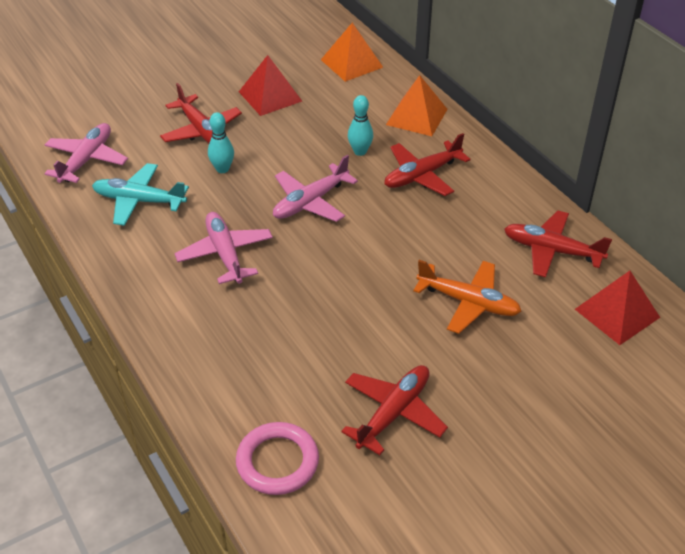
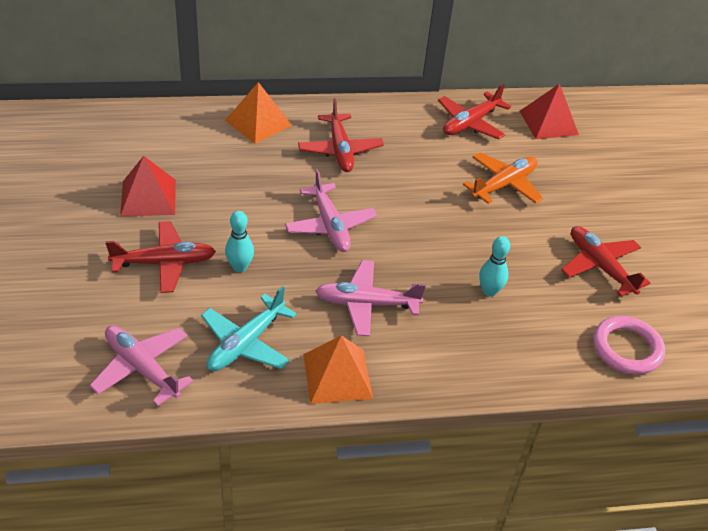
camera: 70 degrees left, 0 degrees up
(352, 63) = (143, 128): orange pyramid -> orange pyramid (337, 375)
(360, 151) = (281, 172): turquoise bowling pin -> turquoise bowling pin (489, 291)

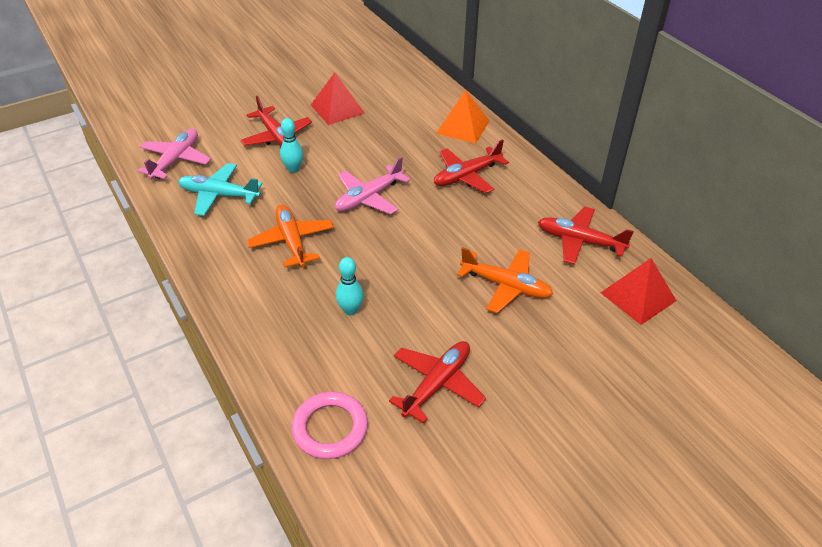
camera: 70 degrees right, 0 degrees up
(337, 375) = (208, 247): orange pyramid -> none
(366, 304) = (291, 241): pink plane -> orange plane

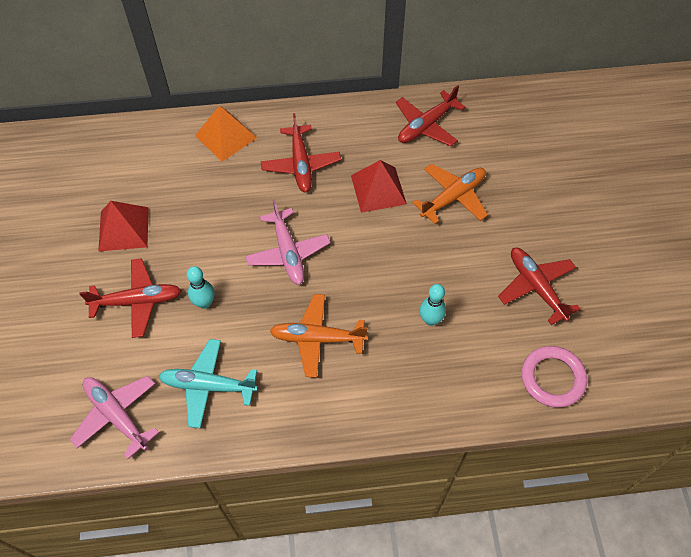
camera: 65 degrees left, 15 degrees up
(219, 195) = (208, 386): turquoise plane -> turquoise plane turned 60 degrees clockwise
(638, 296) = (502, 120): red pyramid -> red pyramid (378, 189)

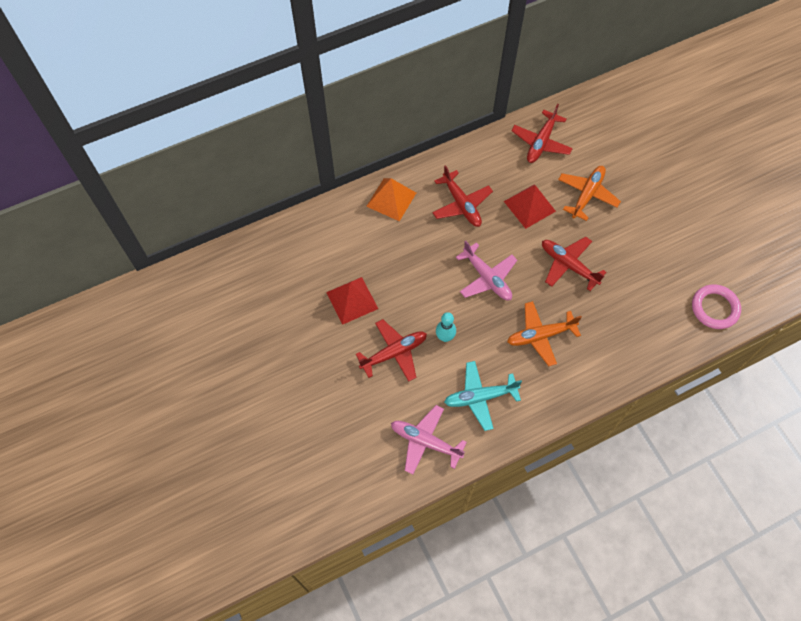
camera: 20 degrees left, 5 degrees up
(430, 320) = (613, 294): turquoise bowling pin -> none
(536, 287) = (675, 245): red plane -> red plane (568, 265)

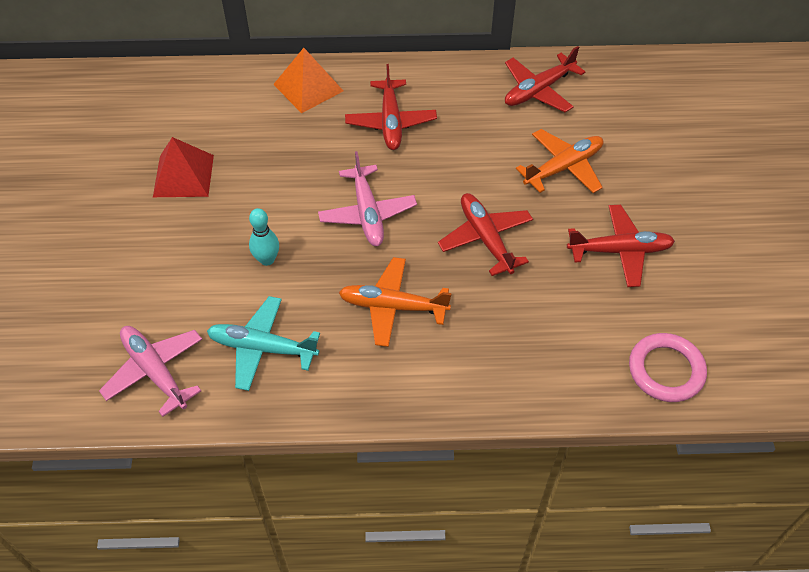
camera: 25 degrees right, 10 degrees down
(394, 353) = (191, 252): red plane -> red plane (620, 251)
(529, 206) = (477, 154): red pyramid -> none

